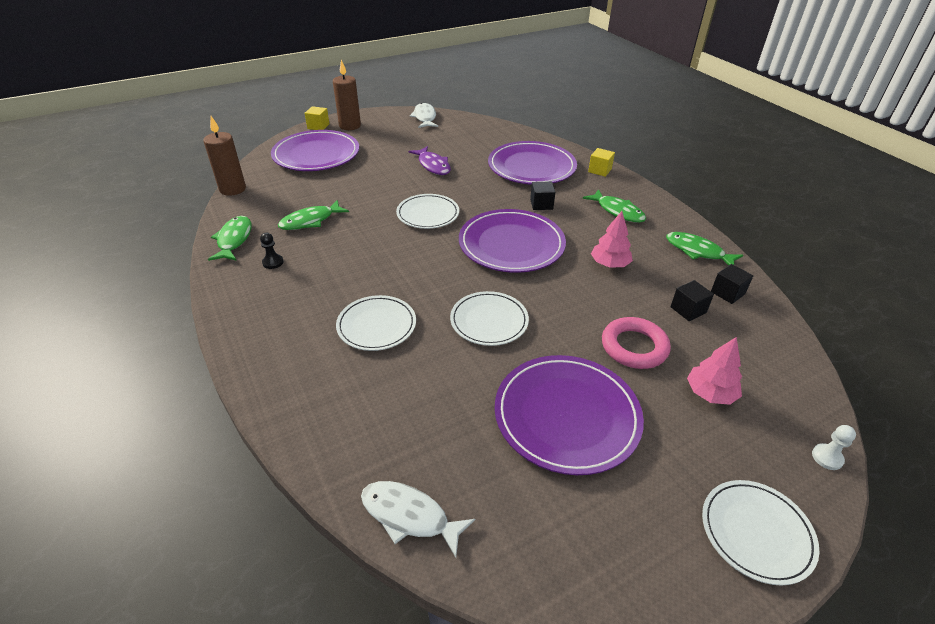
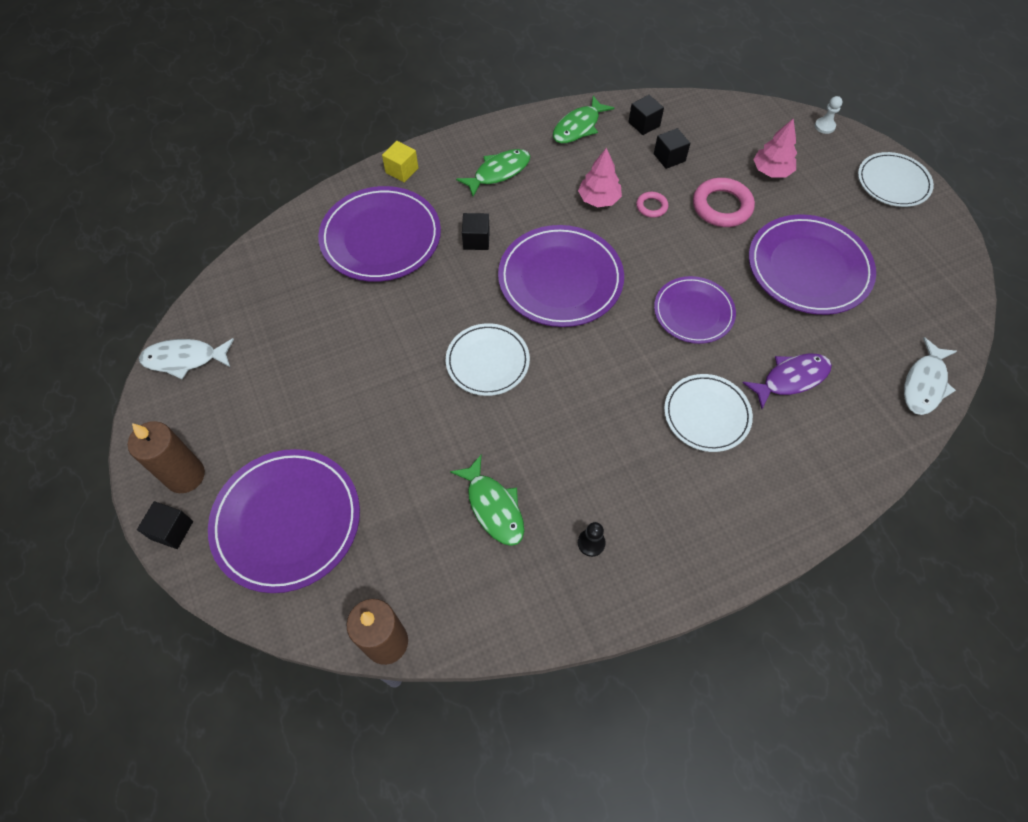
camera: 85 degrees left, 20 degrees up
(234, 240) = (535, 607): green fish -> none
(318, 126) = (172, 530): yellow cube -> black cube
(433, 165) = (356, 352): purple fish -> purple fish (791, 379)
(489, 321) = (693, 312): white plate -> purple plate
(613, 296) = (651, 207): none -> pink ring

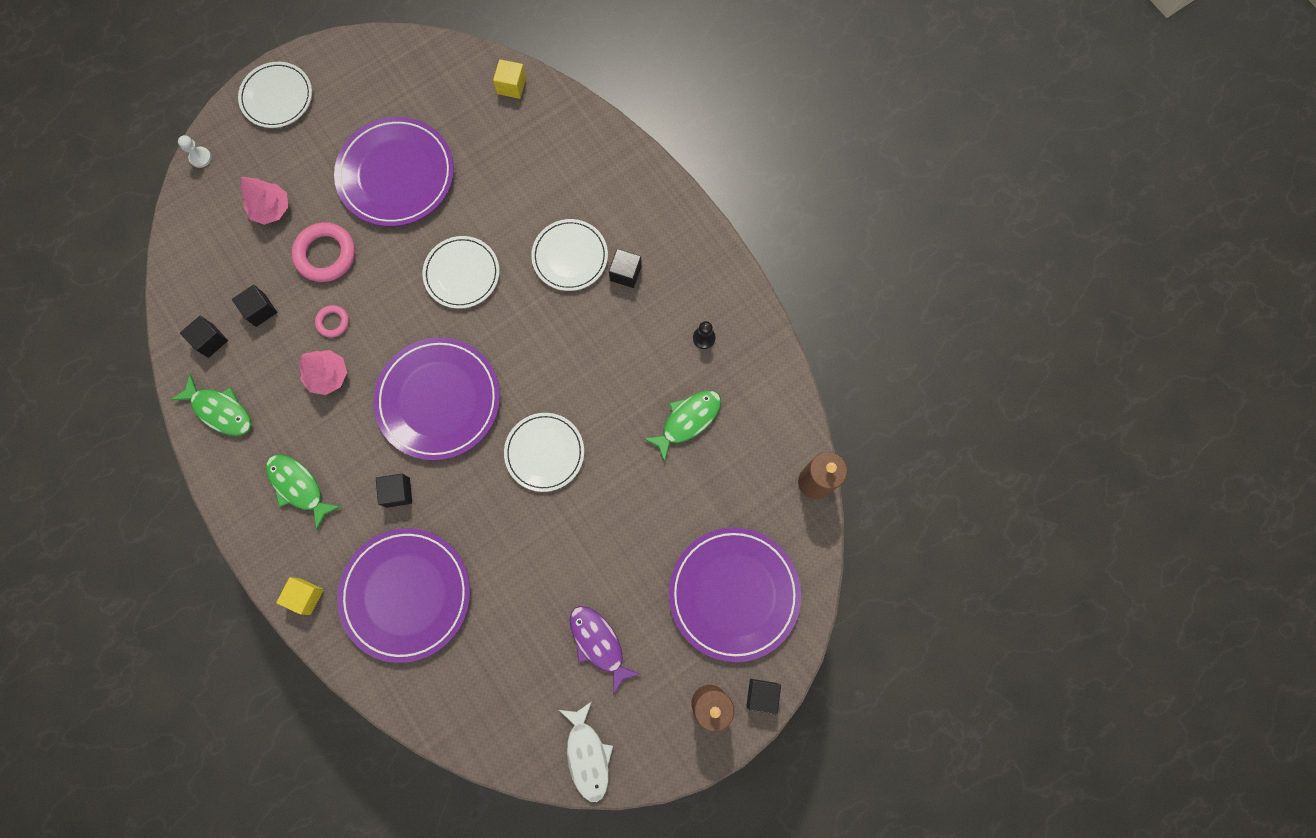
camera: 100 degrees left, 15 degrees up
(682, 469) = (625, 273): none -> black cube
(693, 312) = (462, 274): purple plate -> white plate
(791, 379) = (523, 189): purple fish -> purple fish (599, 643)
(924, 384) = (511, 86): white fish -> yellow cube

